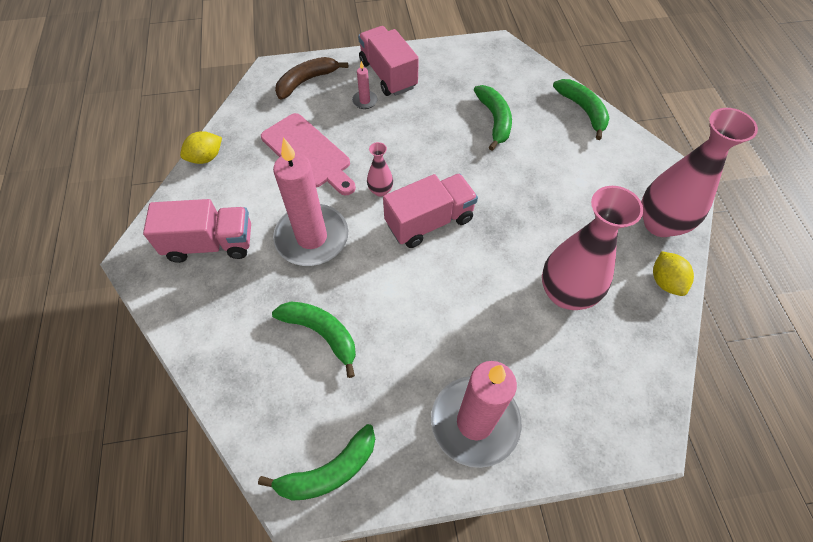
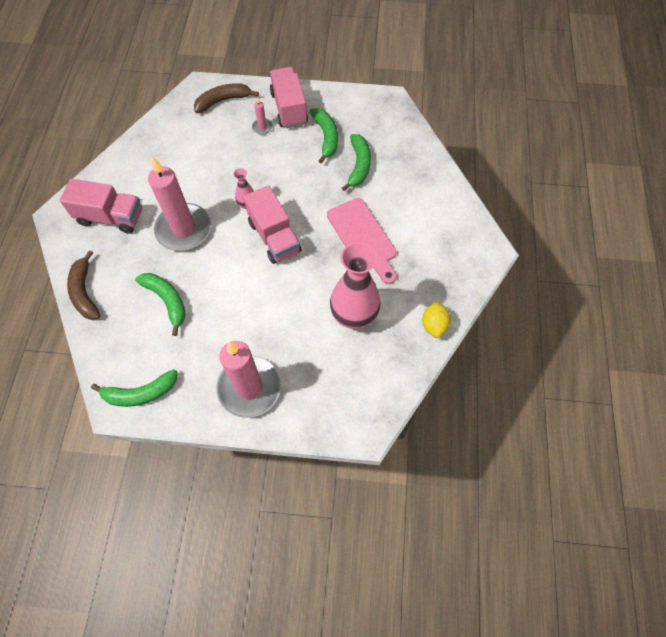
camera: 15 degrees right, 5 degrees up
(205, 349) = (85, 292): none -> brown banana
(206, 158) = (127, 149): yellow lemon -> none
(308, 153) = (204, 162): pink cutting board -> pink cutting board (363, 238)
(429, 221) = (274, 237): pink truck -> pink truck turned 75 degrees clockwise
(583, 110) = (435, 172): green banana -> green banana (326, 137)
(660, 223) = (452, 280): pink vase -> none

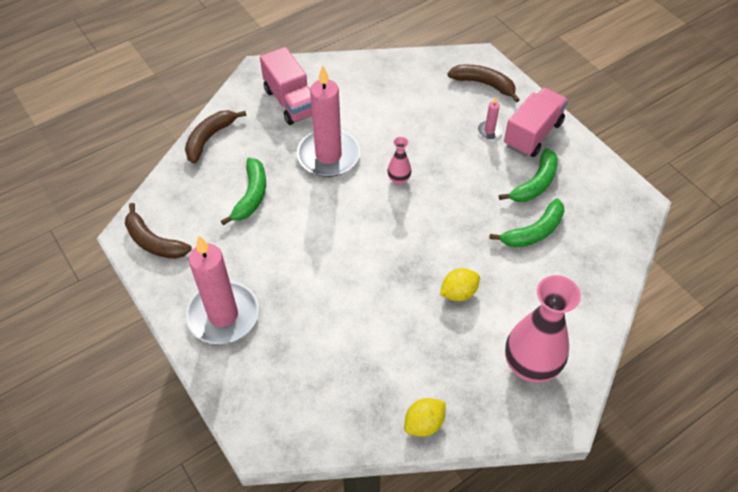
camera: 50 degrees right, 10 degrees down
(140, 393) = (154, 242): green banana -> brown banana
(274, 237) = (387, 223): pink truck -> none
(354, 315) = (368, 345): pink vase -> pink vase (530, 366)
(363, 238) = (458, 293): pink cutting board -> yellow lemon

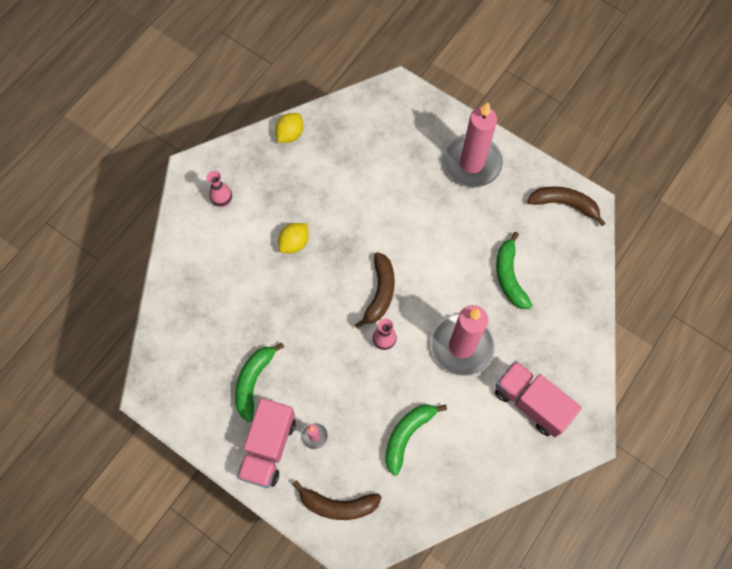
camera: 160 degrees right, 15 degrees up
(210, 138) = (584, 327): brown banana -> brown banana (380, 293)
(530, 366) = (223, 201): pink vase -> pink vase, size x0.46
(533, 231) = (244, 325): green banana -> green banana (407, 435)

